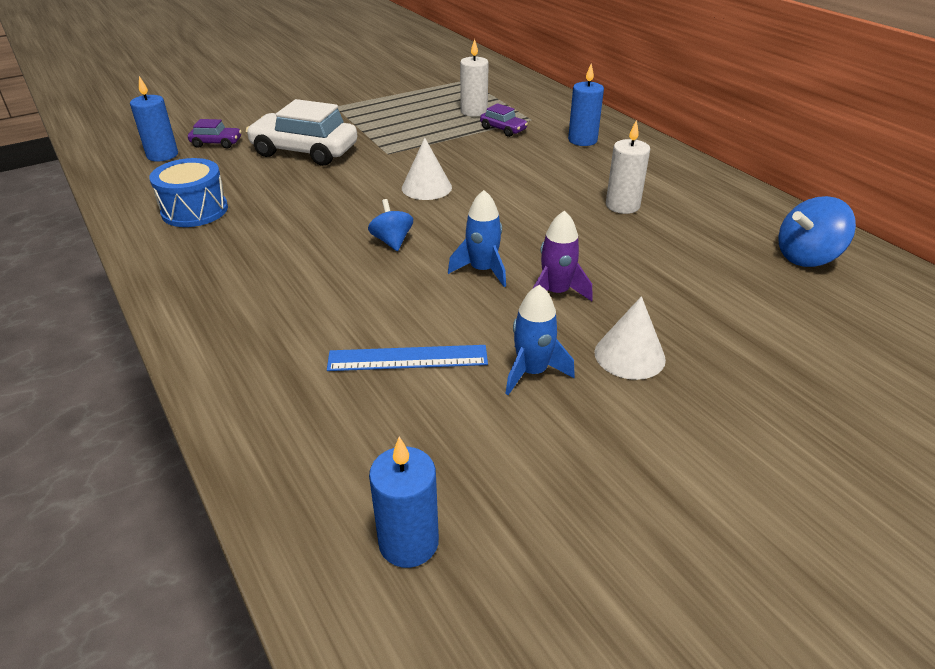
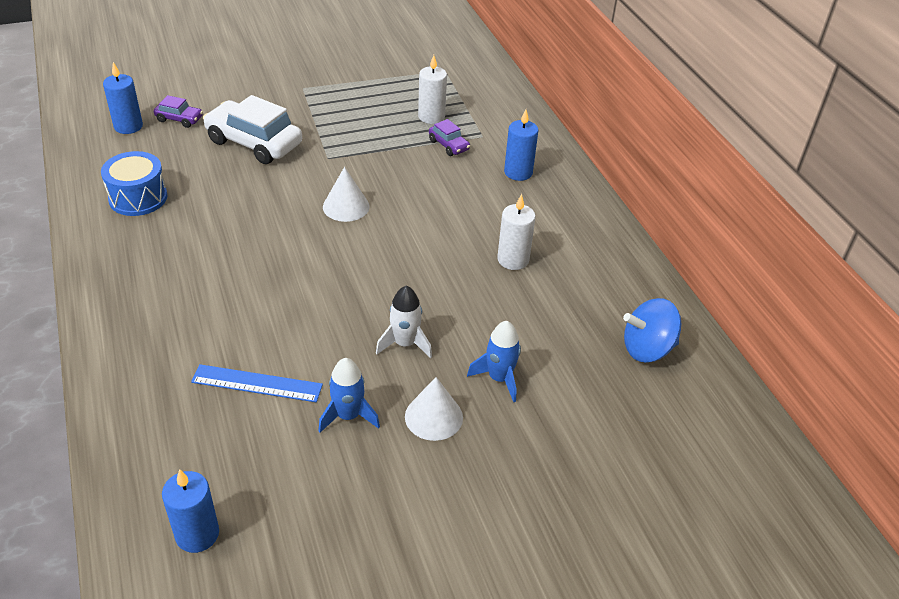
camera: 10 degrees right, 5 degrees up
(392, 241) = (291, 263): blue spinning top -> none
(482, 270) = (354, 308): blue rocket -> blue rocket (499, 378)
(556, 293) = (405, 344): purple rocket -> white rocket

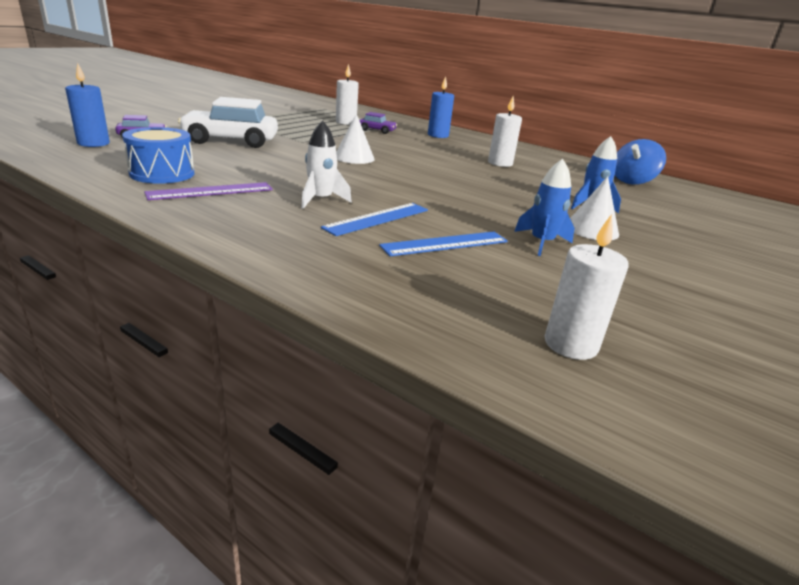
camera: 35 degrees left, 15 degrees down
(150, 239) = (211, 191): none -> purple ruler
(197, 534) = (570, 344): blue candle -> white candle
(242, 326) = (377, 218): none -> blue ruler
(405, 344) = (508, 204): white rocket -> white rocket (321, 200)

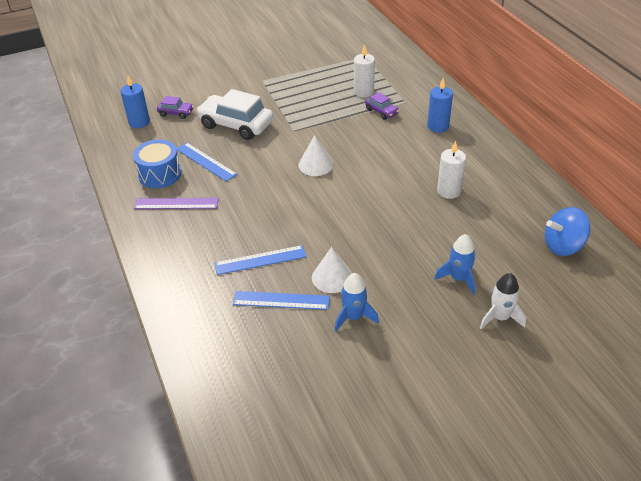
camera: 35 degrees right, 15 degrees up
(219, 162) = (206, 161): none -> blue ruler
(321, 200) = (240, 228): white rocket -> white rocket (500, 317)
(570, 344) = (264, 413): white candle -> none
(591, 229) = (417, 311): white cone -> white cone (332, 277)

